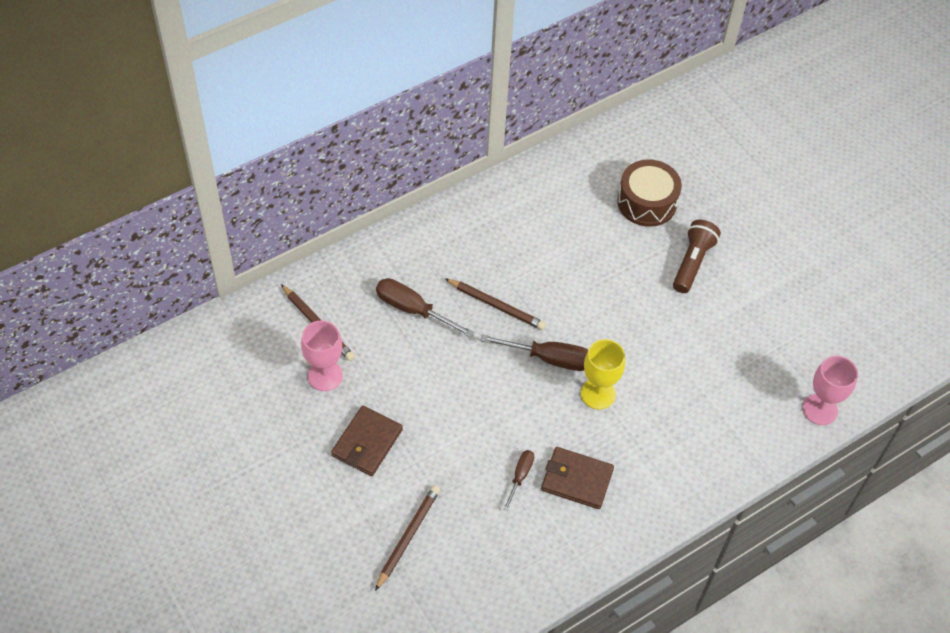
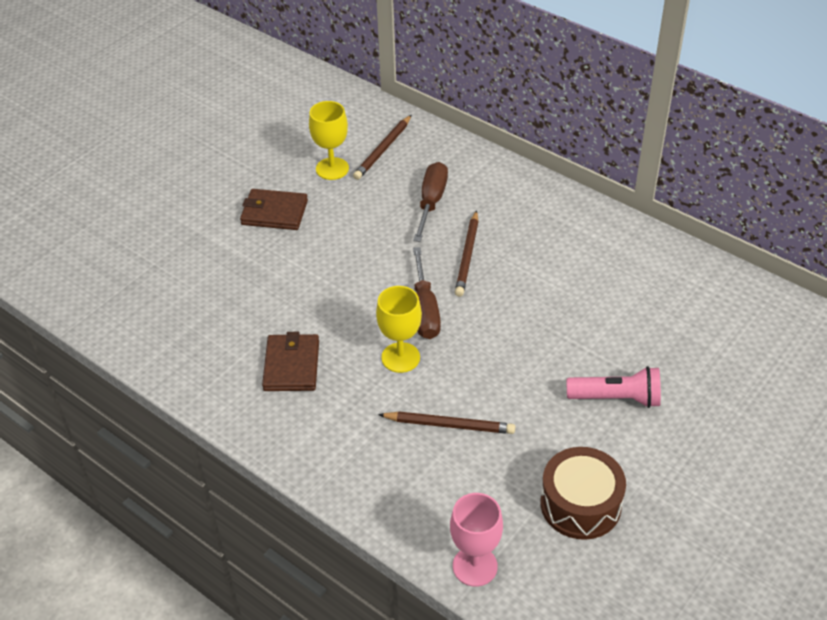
camera: 75 degrees right, 10 degrees down
(325, 375) = (332, 169): pink goblet -> yellow goblet
(408, 537) = (188, 264): brown pencil -> brown pencil (449, 425)
(520, 476) = (280, 322): brown screwdriver -> none
(647, 202) = (675, 339): brown drum -> brown drum (580, 504)
(692, 262) = (616, 398): brown flashlight -> pink flashlight

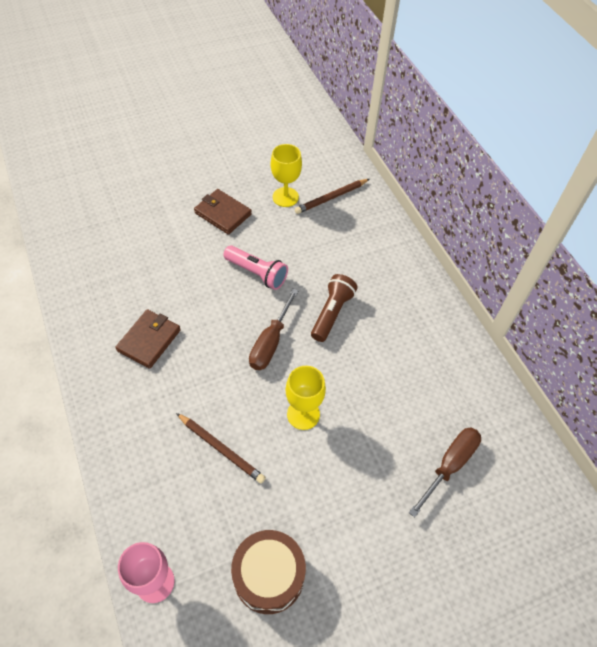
camera: 25 degrees right, 10 degrees up
(400, 357) = (226, 373): yellow goblet -> yellow goblet (303, 414)
(431, 201) = (337, 255): brown screwdriver -> brown screwdriver (450, 465)
(467, 256) = (332, 313): brown pencil -> brown flashlight
(616, 398) = (361, 496): pink flashlight -> pink flashlight (257, 273)

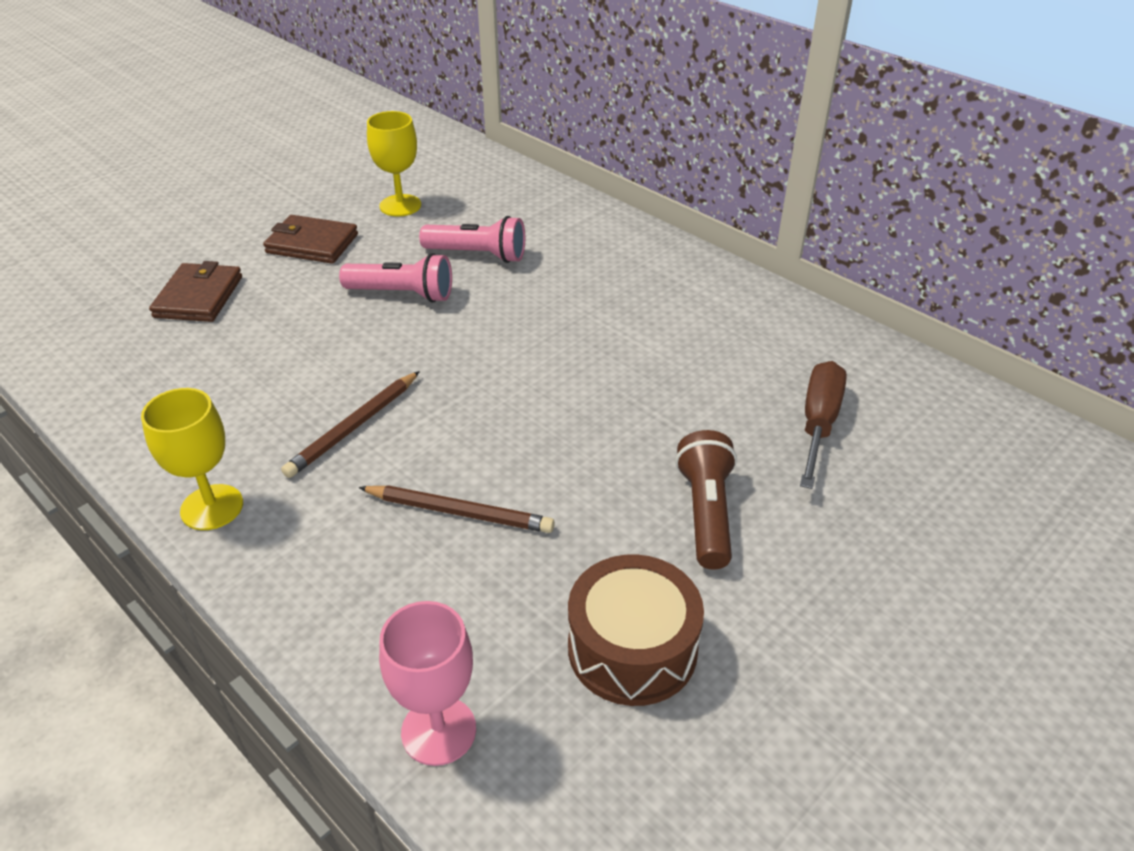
camera: 20 degrees left, 15 degrees down
(149, 340) = (264, 415): brown wallet -> brown wallet (199, 297)
(270, 343) = (468, 365): brown screwdriver -> none
(303, 414) = (568, 431): yellow goblet -> yellow goblet (212, 507)
(313, 255) = (478, 255): none -> pink flashlight
(331, 198) = (469, 192): brown pencil -> brown pencil (354, 427)
(332, 313) = (543, 308): brown flashlight -> brown flashlight (706, 513)

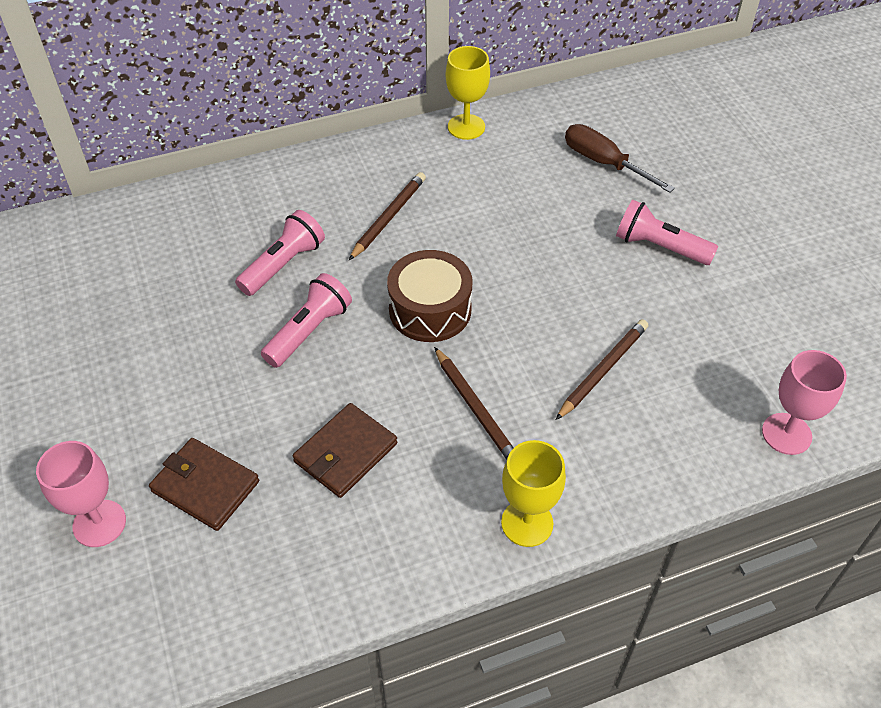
camera: 65 degrees left, 10 degrees up
(147, 261) = (99, 523): none -> pink goblet
(312, 243) = (173, 376): brown wallet -> brown wallet (345, 453)
(400, 205) = (155, 294): yellow goblet -> yellow goblet (466, 127)
(588, 294) = (388, 217): none -> brown pencil
(632, 648) = (755, 322): brown drum -> brown drum (430, 309)
(706, 513) = (659, 247): brown flashlight -> pink flashlight

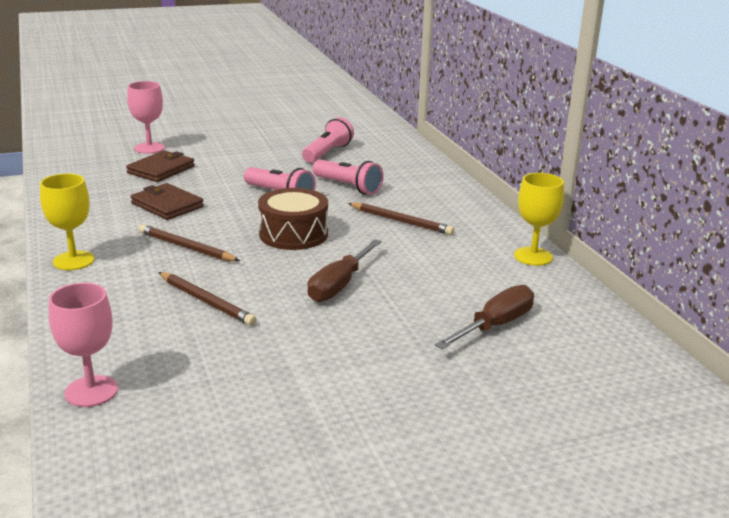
camera: 90 degrees right, 25 degrees down
(476, 409) = (186, 247): brown pencil -> brown pencil turned 60 degrees clockwise
(549, 266) = (339, 285): none -> brown screwdriver
(659, 247) = (362, 346): pink flashlight -> pink flashlight (327, 153)

